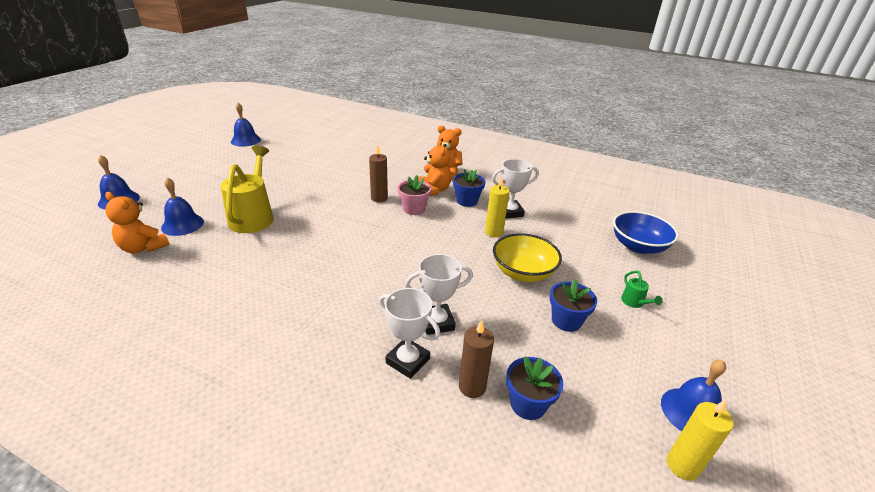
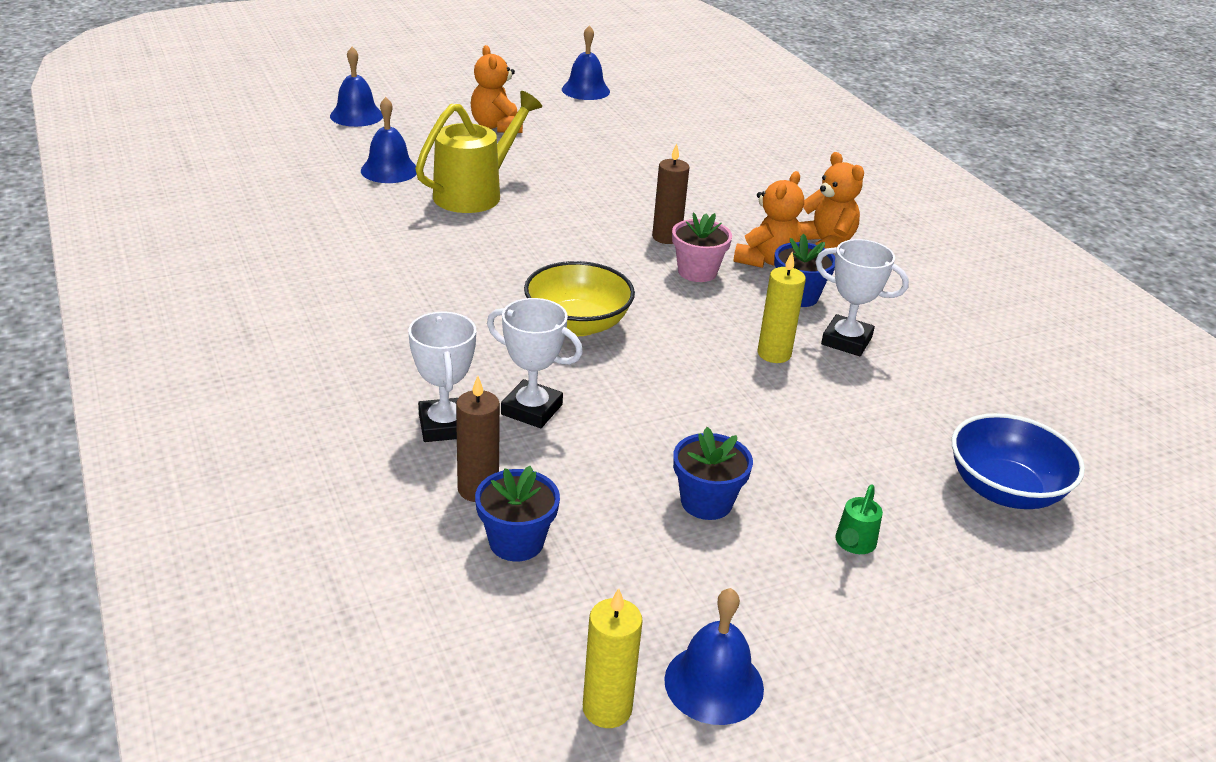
camera: 40 degrees right, 0 degrees up
(143, 248) = (324, 179): orange teddy bear -> orange teddy bear (496, 127)
(523, 272) = (736, 421): yellow bowl -> yellow bowl (577, 324)

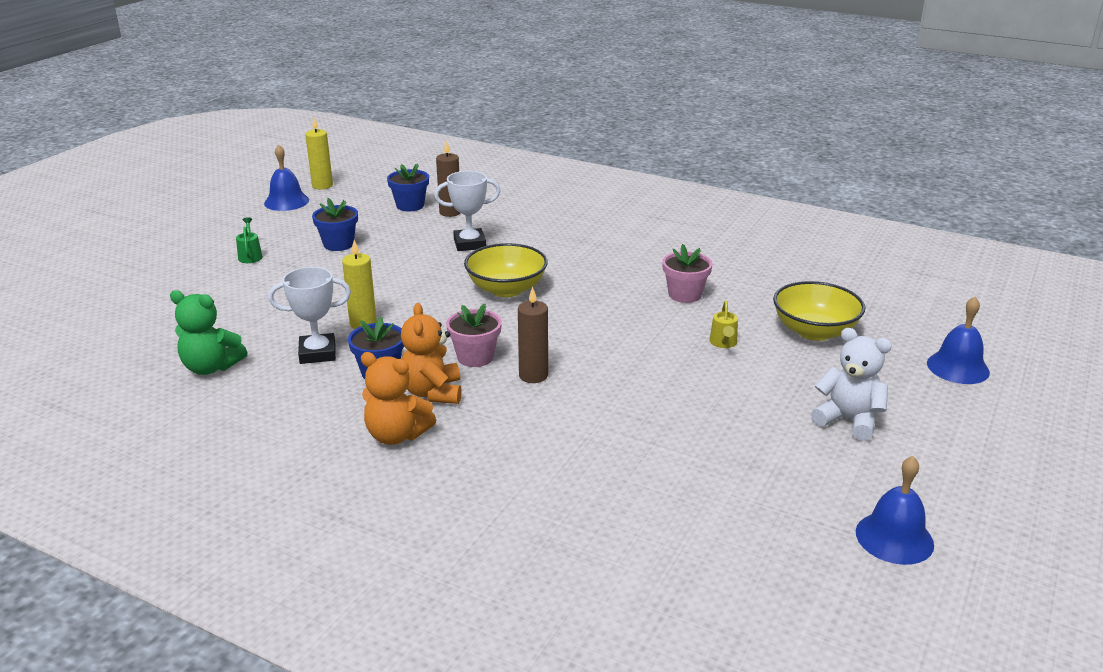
camera: 145 degrees right, 5 degrees down
(389, 170) = (814, 331): blue bell -> yellow bowl
(421, 239) = (685, 295): none -> pink flower pot
(444, 426) = (500, 224): white trophy -> none
(476, 193) = (723, 343): yellow watering can -> yellow watering can, size x0.42
(496, 127) = (848, 420): orange teddy bear -> white teddy bear
(968, 373) = (211, 367): none -> green teddy bear
(1004, 490) = (168, 307): blue bowl -> none

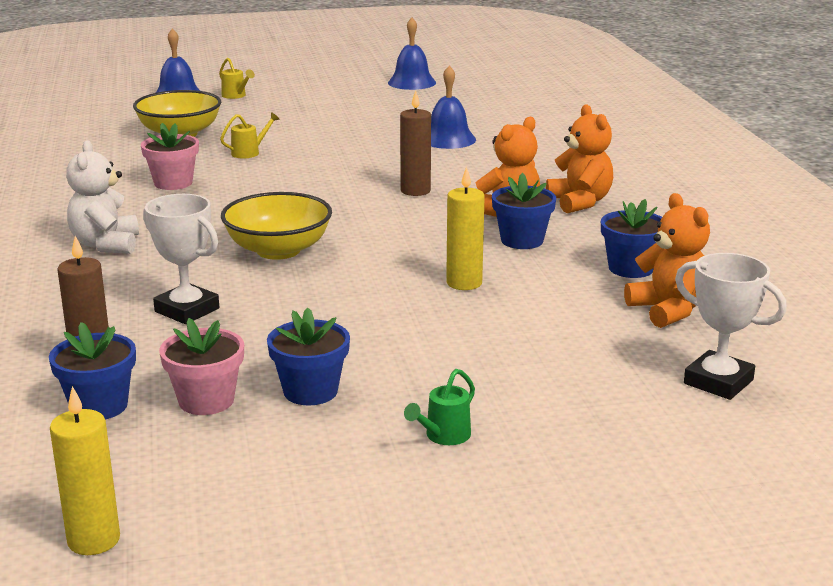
camera: 130 degrees left, 5 degrees down
(211, 367) = (668, 310): green teddy bear -> orange teddy bear
(273, 388) = (631, 268): none -> blue flower pot
(286, 201) = (215, 532): blue bell -> blue bell (448, 139)
(317, 353) = (550, 277): white trophy -> white trophy (718, 382)
(475, 357) = (428, 217): pink flower pot -> pink flower pot (206, 401)
(848, 420) = (304, 106): white teddy bear -> white teddy bear (106, 245)
(930, 397) = (236, 96): none -> yellow watering can

